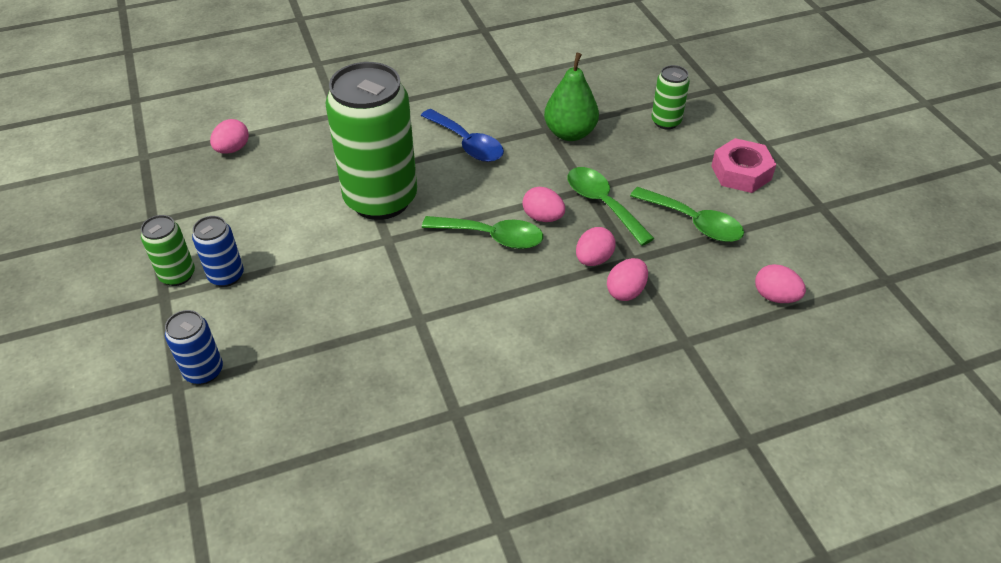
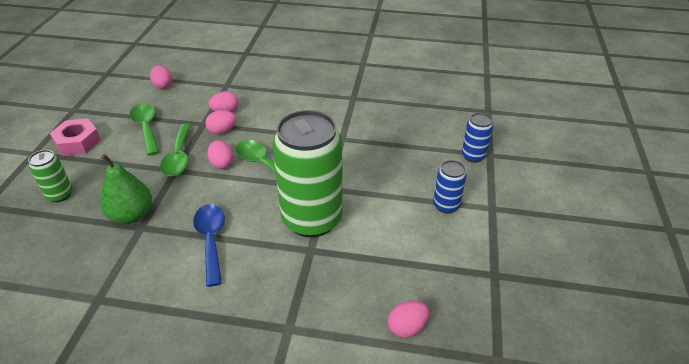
camera: 150 degrees left, 5 degrees down
(177, 275) = (480, 219): green can -> none

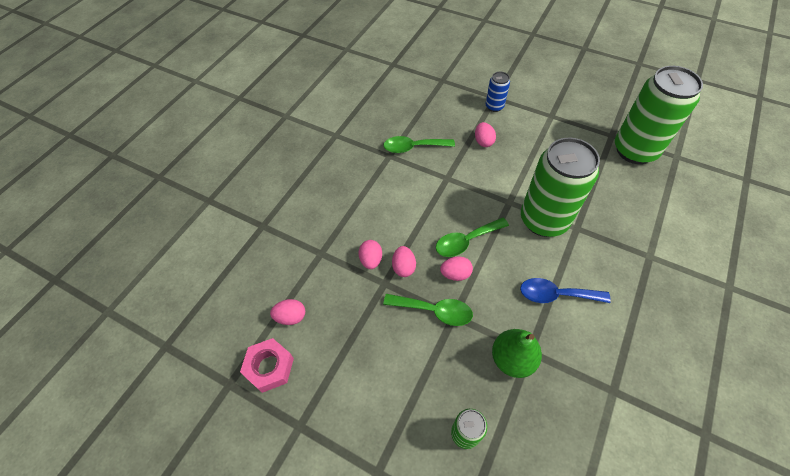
camera: 70 degrees left, 15 degrees up
(78, 142) = (373, 417): pink nut -> pink nut (269, 367)
(146, 128) = (371, 339): green spoon -> green spoon (413, 147)
(407, 327) = (651, 191): pink egg -> pink egg (483, 141)
(446, 205) = (544, 138): blue can -> none
(479, 303) = (635, 150): none -> green can

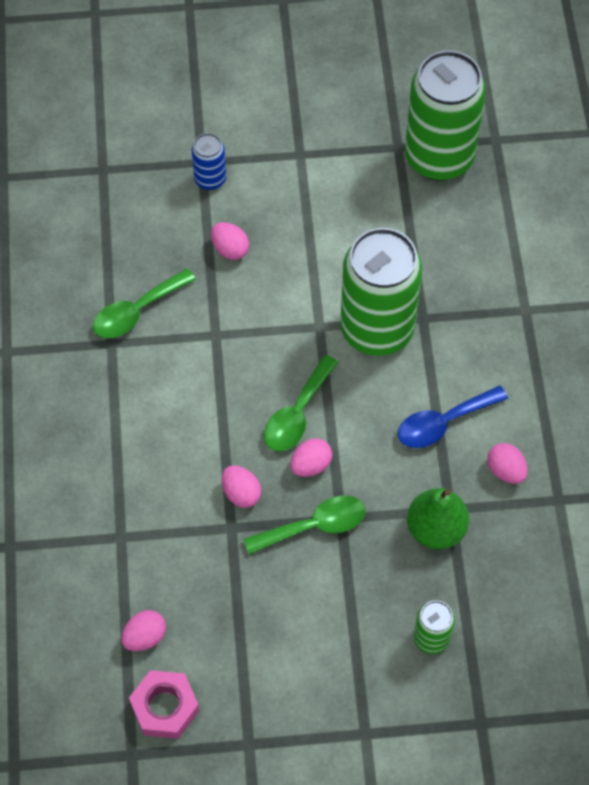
camera: 35 degrees left, 5 degrees up
(371, 260) = (193, 508): pink egg -> pink egg (505, 471)

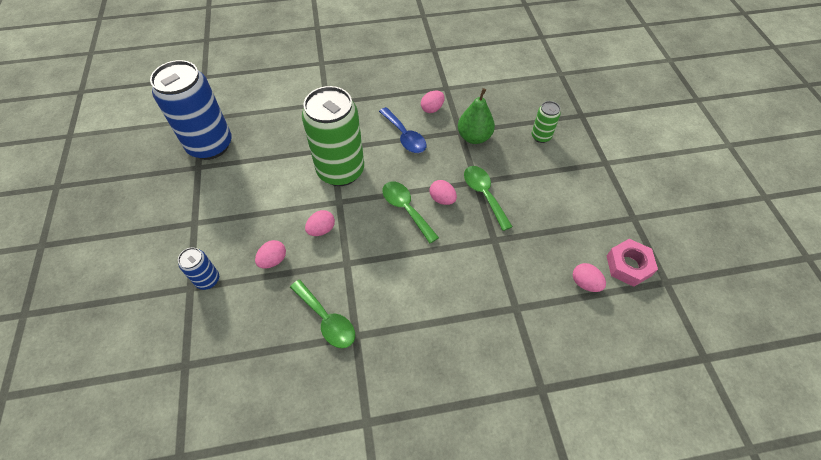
camera: 95 degrees left, 5 degrees down
(241, 493) = (468, 236): pink egg -> pink egg (321, 229)
(297, 414) = (406, 209): green spoon -> green spoon turned 150 degrees counterclockwise
(439, 157) = (210, 145): green can -> blue can

